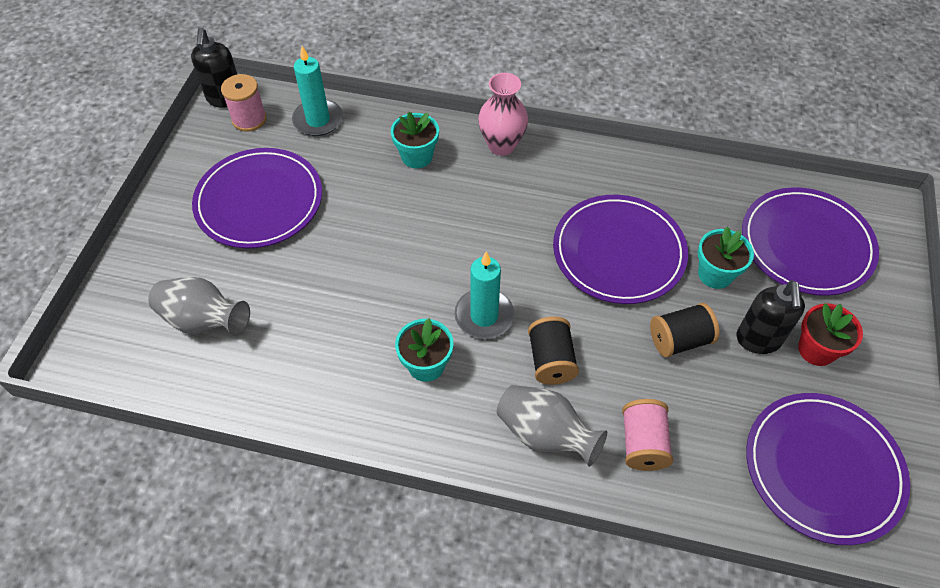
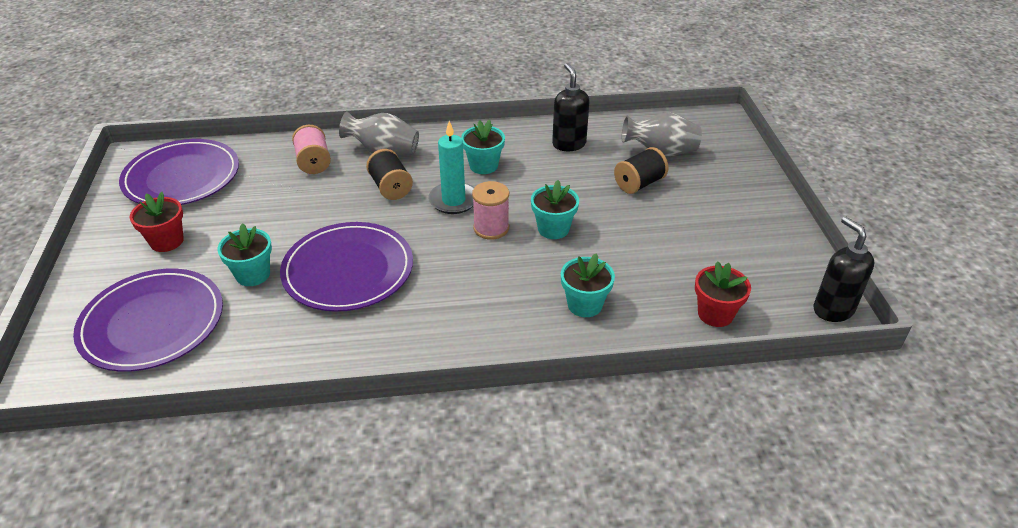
camera: 160 degrees right, 15 degrees down
(249, 119) = (784, 295): pink spool -> pink spool (491, 228)
(259, 201) = (698, 229): purple plate -> none
(318, 120) = (715, 314): turquoise candle -> red flower pot
(397, 243) = (553, 229): none -> turquoise flower pot
(501, 145) = (500, 340): pink vase -> none
(679, 340) = (287, 221): black spool -> black spool (639, 184)
(758, 340) = (218, 236): black soap dispenser -> black soap dispenser (569, 144)

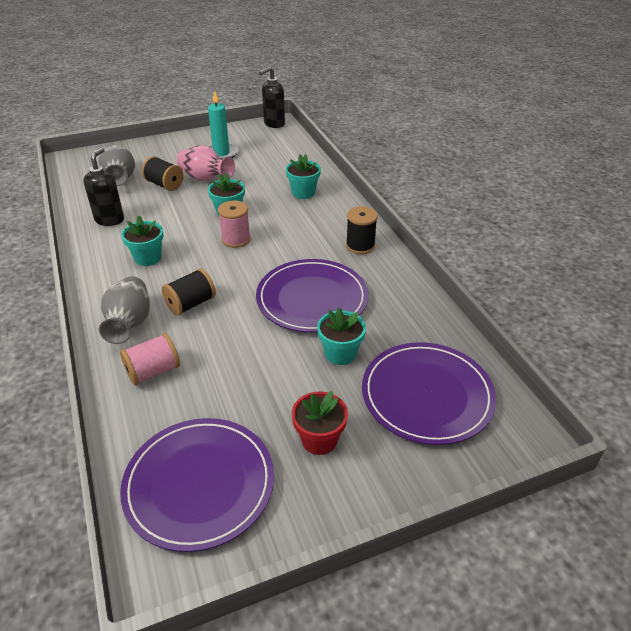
camera: 105 degrees left, 0 degrees up
(428, 335) = (360, 246): none -> black spool
(453, 200) = (203, 264): turquoise candle -> turquoise candle (221, 153)
(569, 144) = (110, 220): black soap dispenser -> black soap dispenser turned 135 degrees clockwise
(647, 217) = (205, 179): none -> pink vase
(715, 314) = (292, 153): red flower pot -> none

